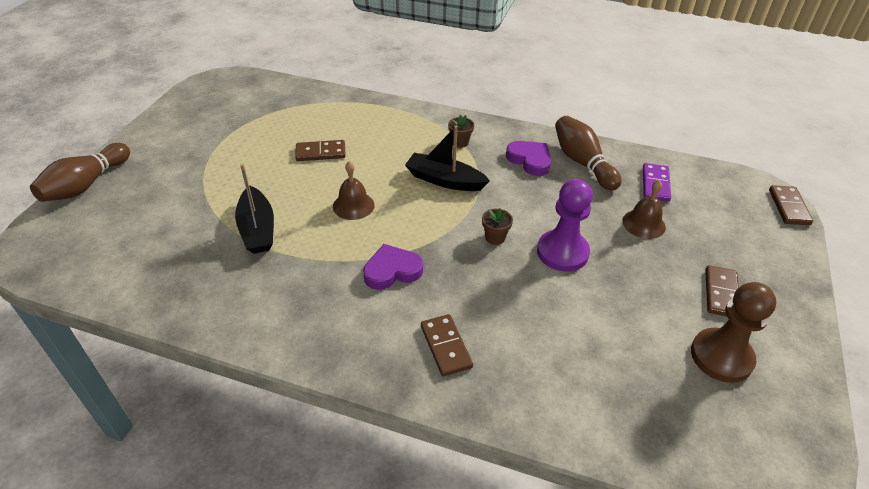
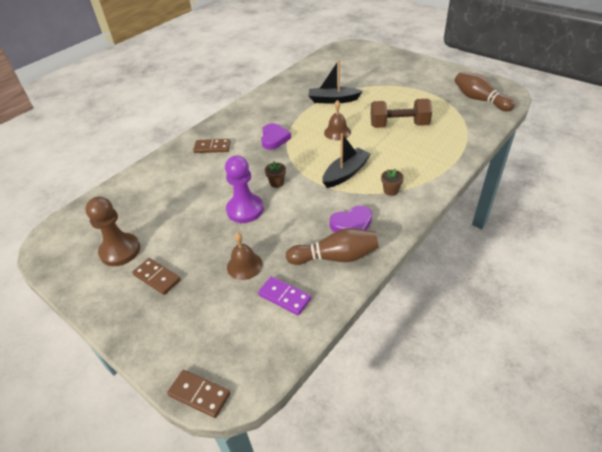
camera: 115 degrees right, 0 degrees up
(86, 185) = (394, 54): brown bowling pin -> brown bowling pin (479, 100)
(320, 153) = (399, 125): brown domino -> brown dumbbell

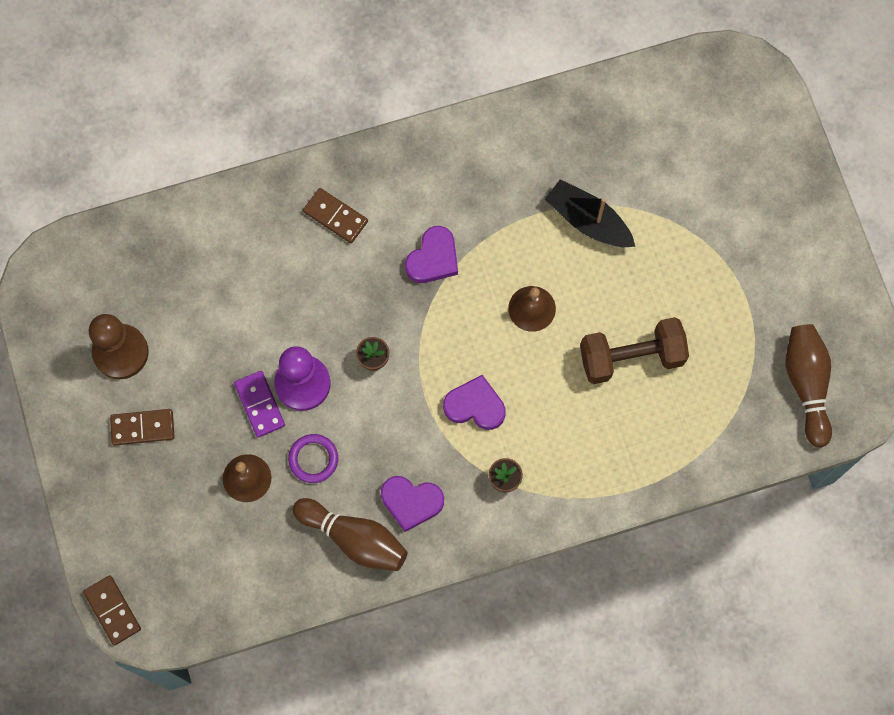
camera: 30 degrees right, 30 degrees up
(157, 277) = (143, 427): brown domino -> brown domino turned 75 degrees counterclockwise
(278, 236) = (313, 459): none -> purple ring
(284, 297) = (261, 554): purple domino -> purple domino (259, 404)
(346, 173) = (475, 406): black boat -> purple heart
(399, 125) = (631, 357): brown dumbbell -> brown dumbbell turned 45 degrees counterclockwise

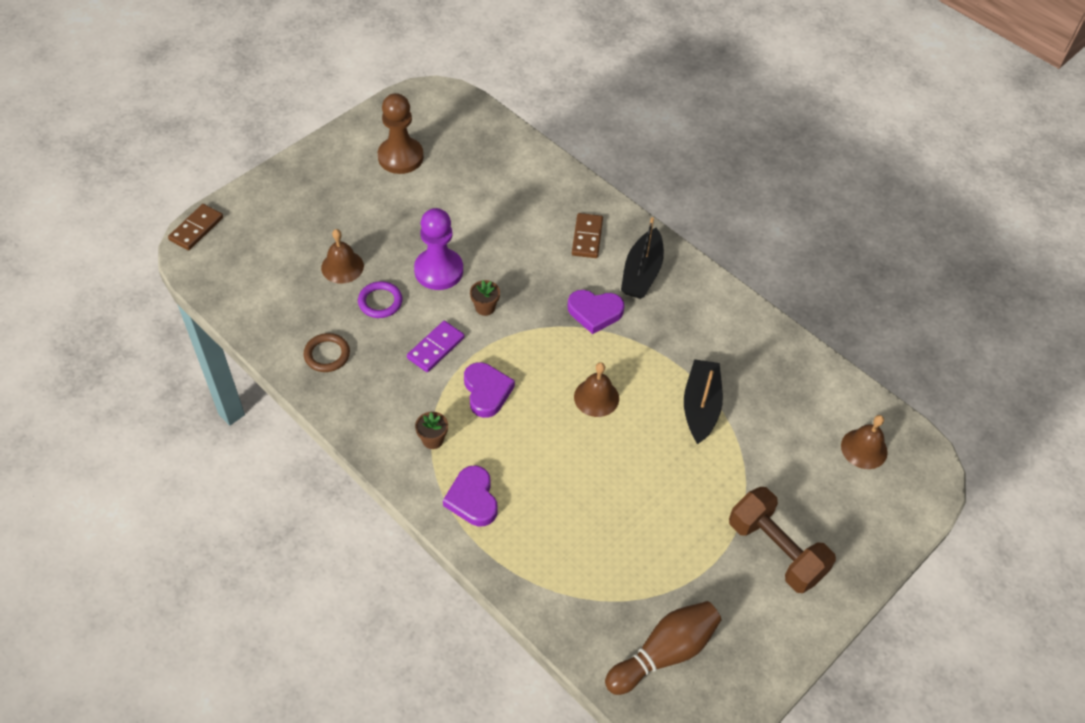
camera: 60 degrees right, 20 degrees down
(143, 427) = (349, 191): brown domino -> none
(259, 404) = (406, 251): purple domino -> purple domino (435, 348)
(354, 538) = (327, 354): brown bowling pin -> brown ring
(408, 188) = (642, 273): none -> black boat
(411, 502) = (378, 381): purple heart -> purple heart (472, 499)
(631, 357) = (600, 491): brown dumbbell -> brown dumbbell (776, 550)
(700, 107) = (864, 448): none -> brown bell

